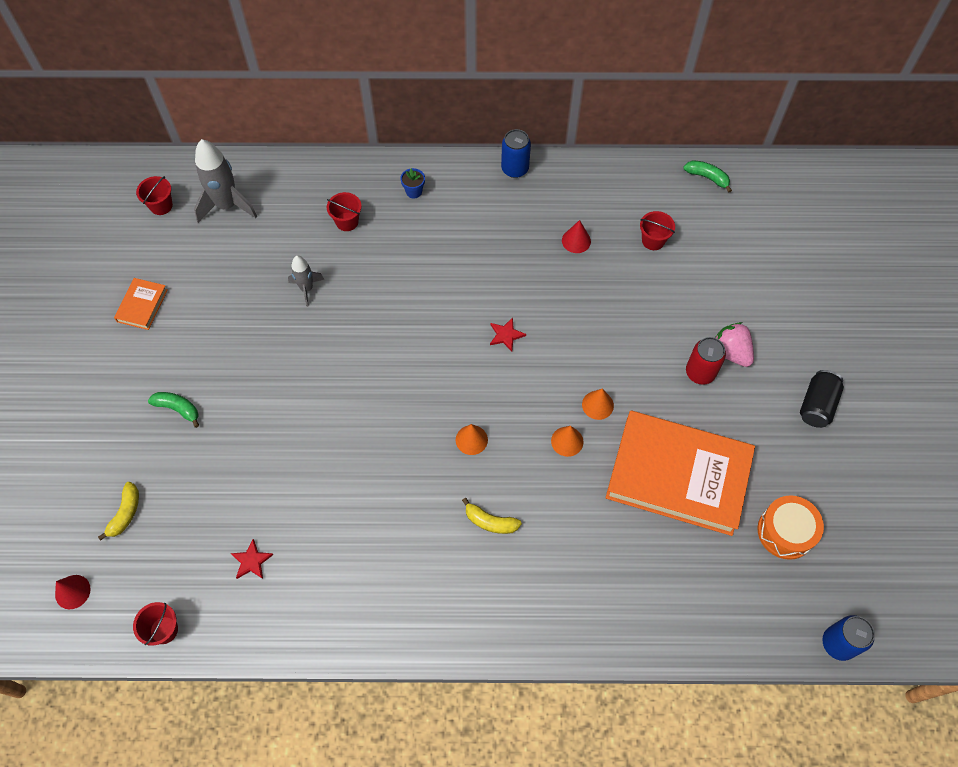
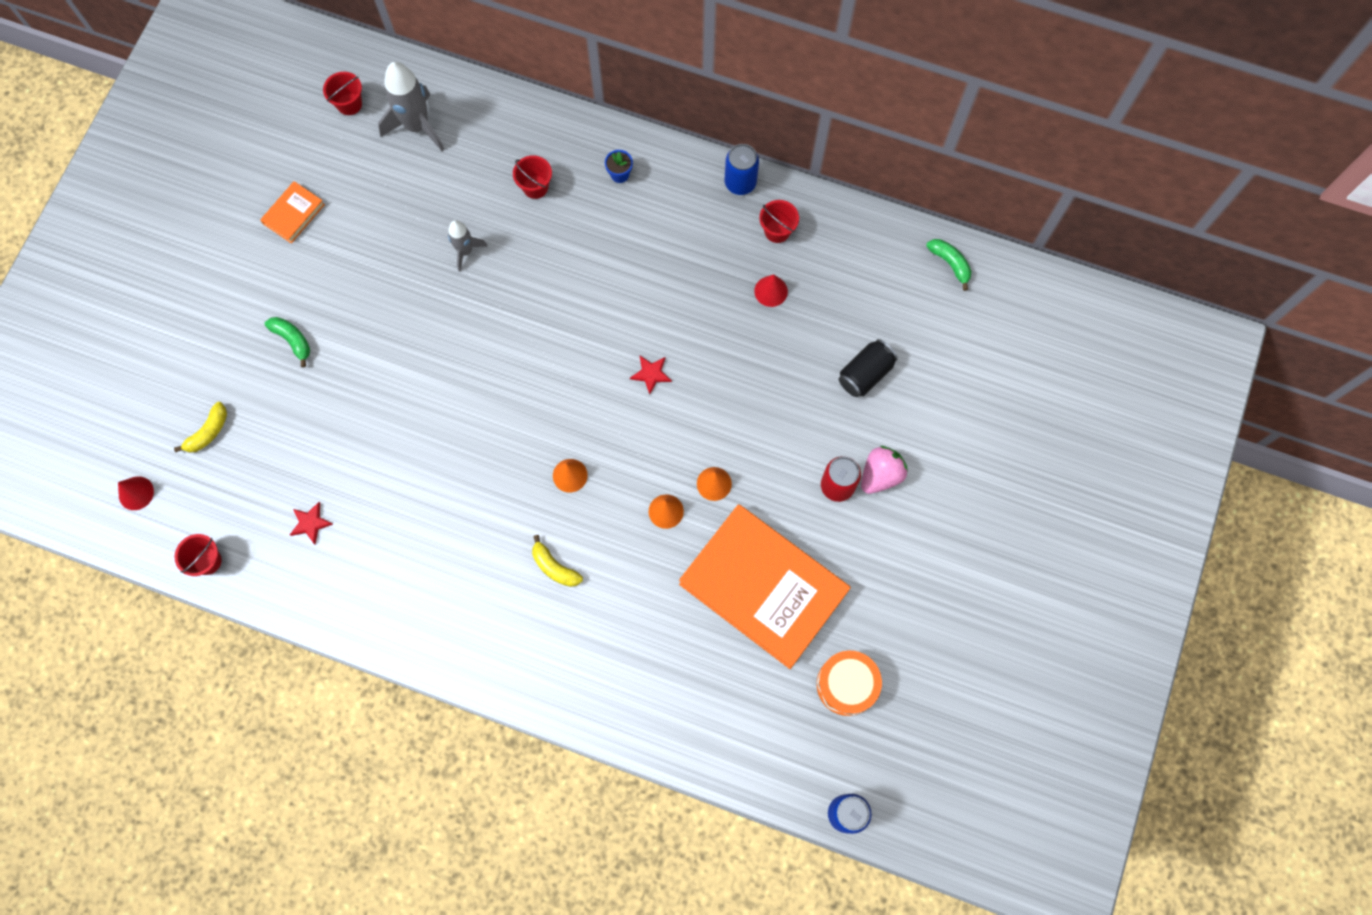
camera: 20 degrees right, 10 degrees up
(653, 240) = (855, 319): red bucket -> red bucket (777, 231)
(731, 352) = (880, 475): pink strawberry -> pink strawberry turned 60 degrees clockwise
(817, 405) = (944, 565): black can -> black can (865, 374)

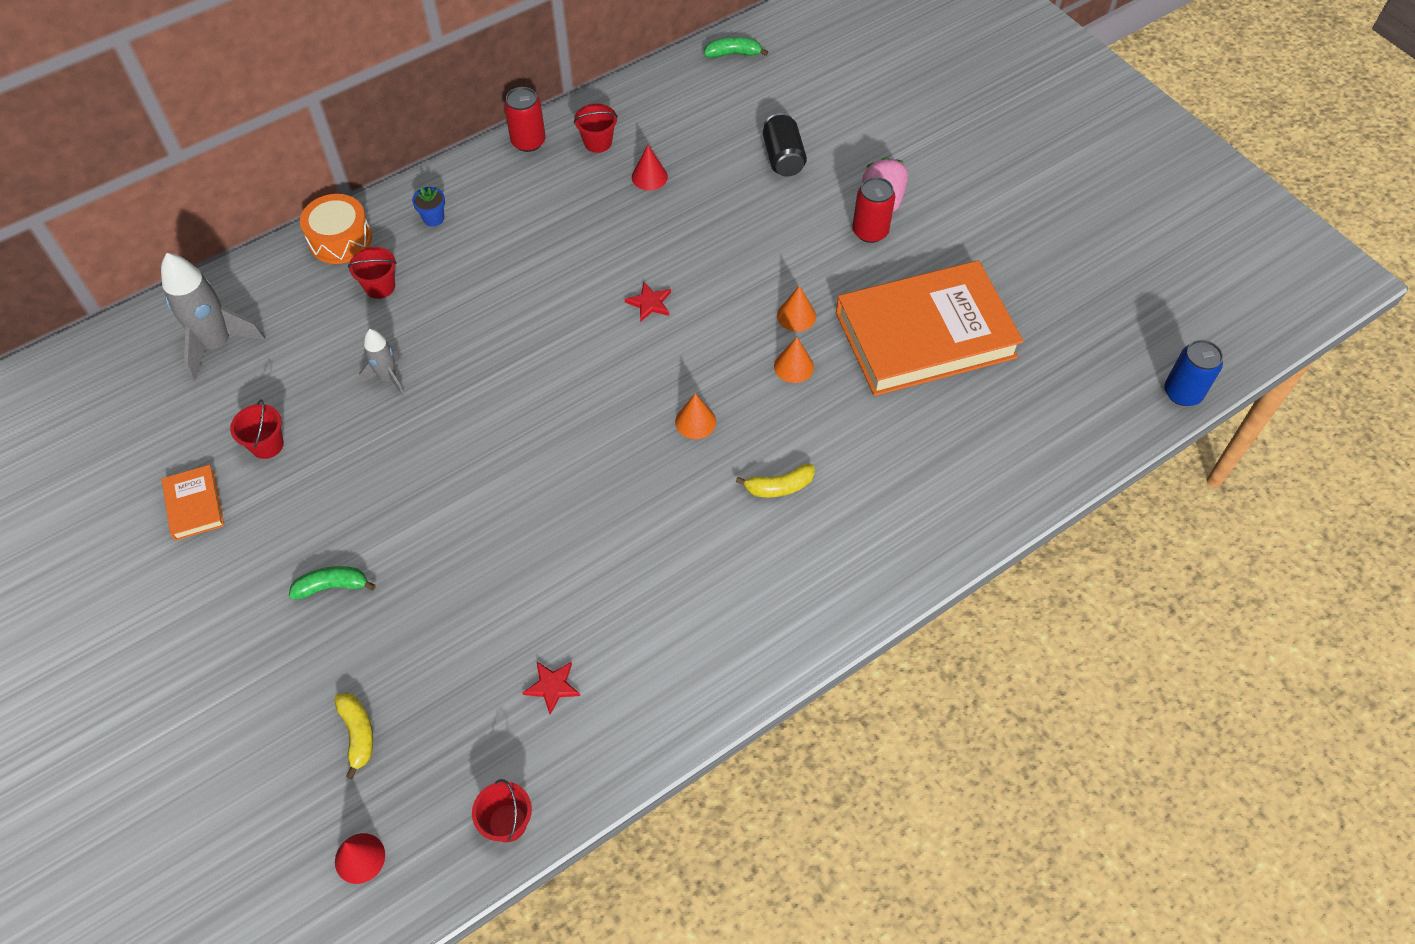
camera: 55 degrees left, 15 degrees down
(349, 104) = (130, 387): red bucket -> red bucket (267, 445)
(740, 182) = (528, 141): blue can -> red can
(846, 685) = (1061, 325): orange drum -> orange drum (340, 239)

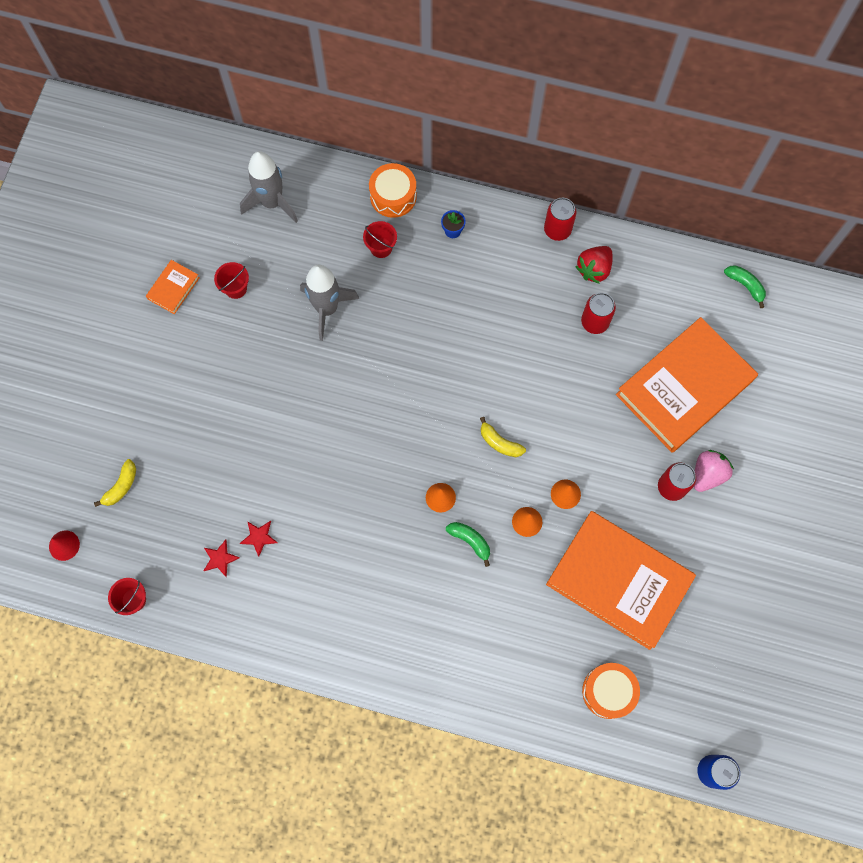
camera: 50 degrees right, 15 degrees up
(332, 586) = (185, 399): green banana -> green banana (470, 541)
(388, 378) = (327, 309): grey rocket -> grey rocket, size x1.74
(598, 142) = (594, 269): red bucket -> red strawberry
(649, 177) = (595, 322): red cone -> red can
(649, 303) = (500, 403): red star -> red star (259, 537)
(779, 487) = (436, 578): yellow banana -> yellow banana (499, 442)
(783, 158) = (684, 387): black can -> orange book
(1032, 421) = (608, 691): none -> orange drum

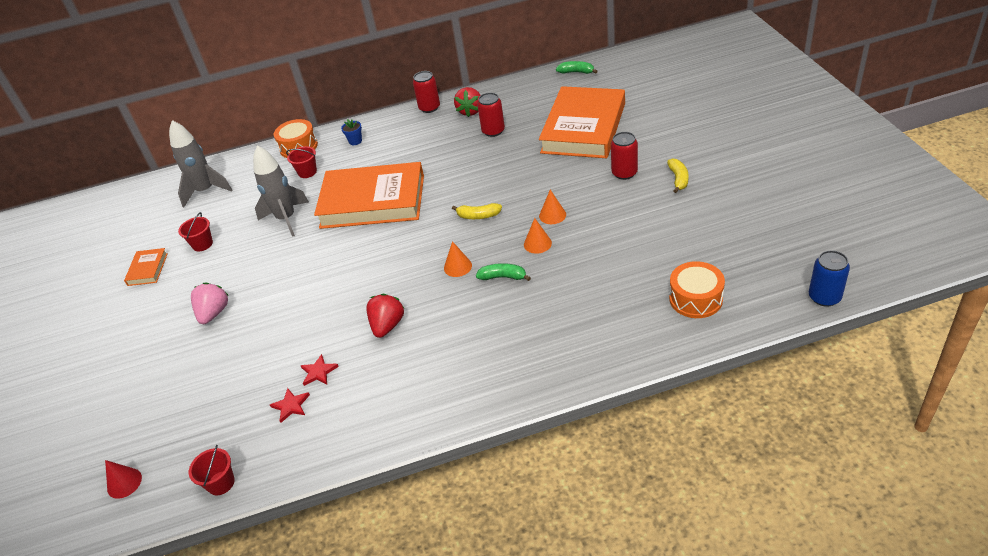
camera: 25 degrees left, 30 degrees down
(121, 486) = (163, 409): yellow banana -> yellow banana (678, 179)
(341, 525) = (387, 325): none -> red strawberry
(618, 581) = (637, 236): orange book -> orange book (373, 201)
(707, 474) = (642, 155): pink strawberry -> pink strawberry (214, 313)

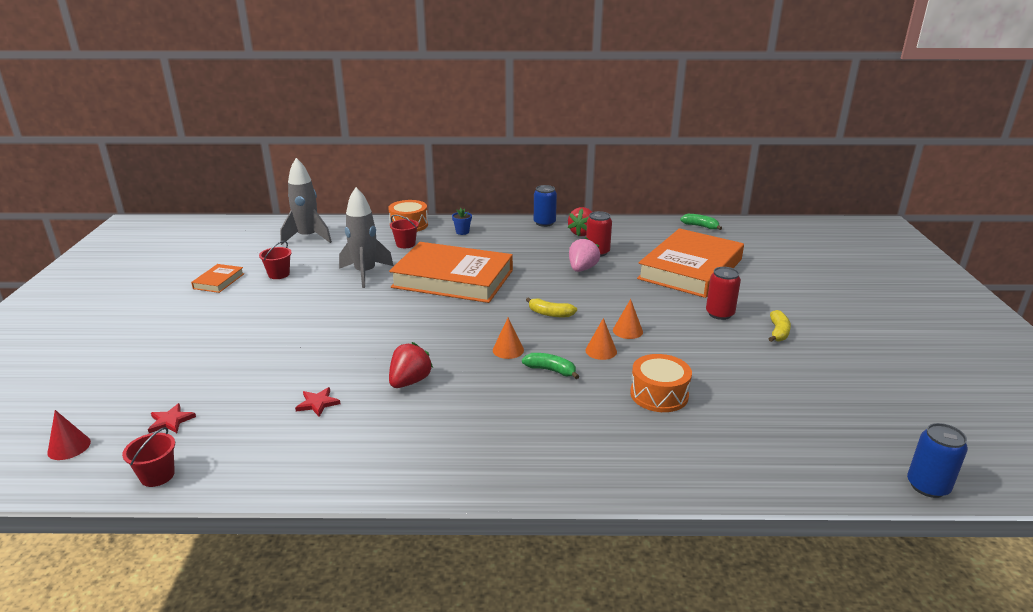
camera: 10 degrees right, 15 degrees down
(214, 313) = (252, 328): pink strawberry -> pink strawberry (582, 269)
(291, 406) = (272, 425): red star -> red star (170, 421)
(429, 108) = (544, 223): red can -> blue can
(695, 299) = (762, 446): orange drum -> orange drum (659, 394)

